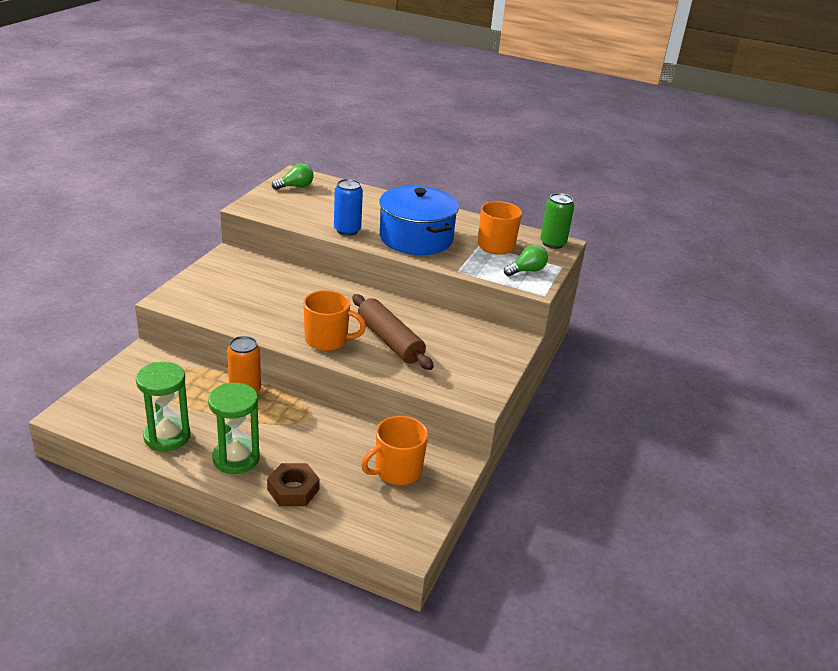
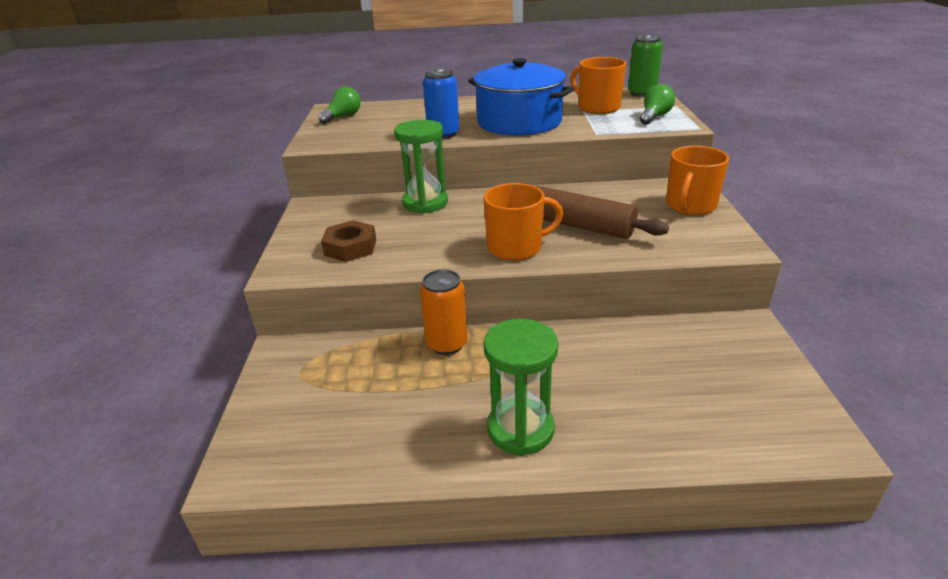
camera: 20 degrees left, 0 degrees up
(167, 436) = (405, 441): green hourglass -> green hourglass (425, 203)
(293, 489) = (629, 437): brown nut -> brown nut (350, 247)
(396, 471) = (707, 361): orange mug -> orange mug (690, 206)

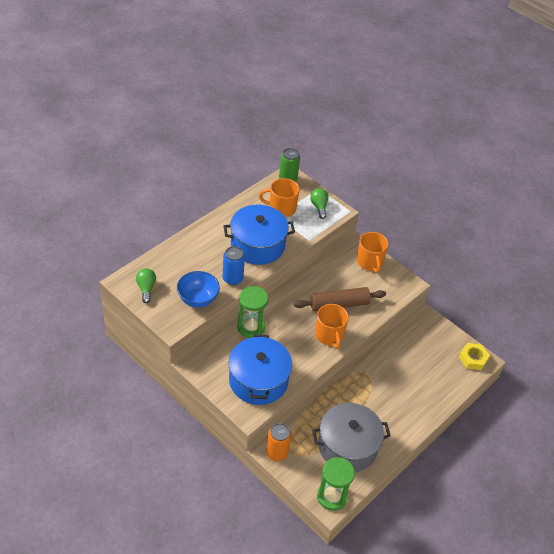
camera: 50 degrees left, 15 degrees up
(350, 247) = (258, 380): brown nut -> blue pot
(376, 136) = (198, 299): none -> blue bowl
(385, 412) = (347, 446): none -> grey pot
(447, 344) = (332, 400): orange can -> orange can (277, 453)
(516, 247) = (329, 335): orange mug -> orange mug turned 135 degrees clockwise
(520, 429) = (398, 420): green hourglass -> green hourglass (332, 496)
(801, 426) = (473, 359): none -> yellow nut

